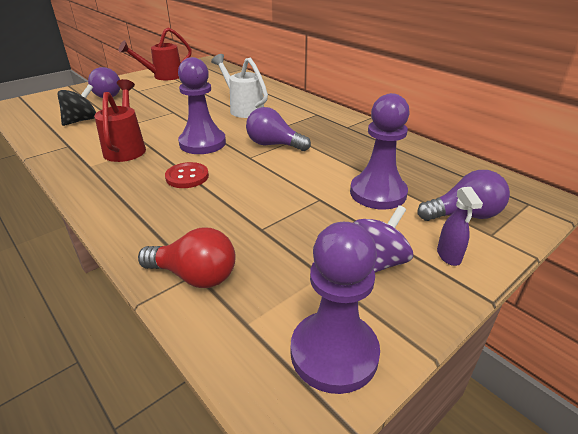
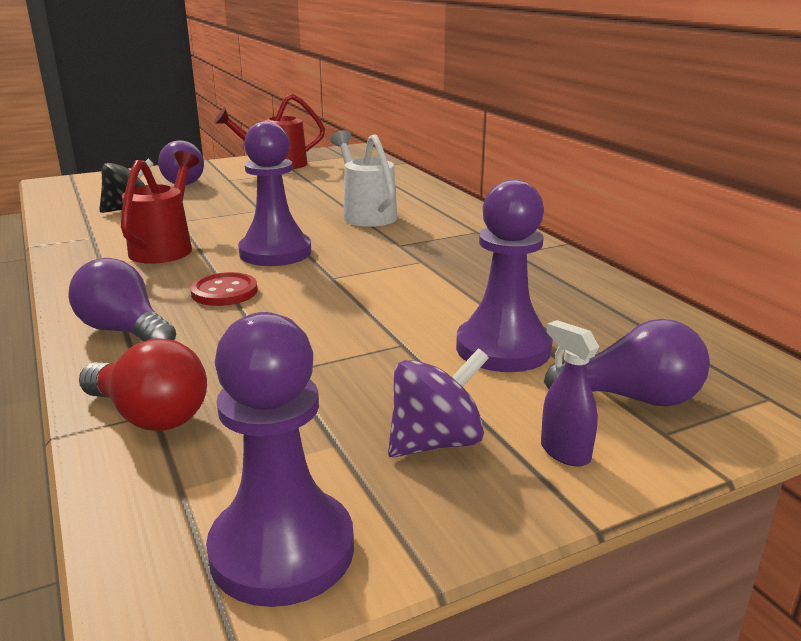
camera: 15 degrees right, 10 degrees down
(274, 145) = (380, 265): purple light bulb -> purple light bulb (125, 331)
(448, 256) = (564, 452): purple spray bottle -> purple spray bottle turned 135 degrees clockwise

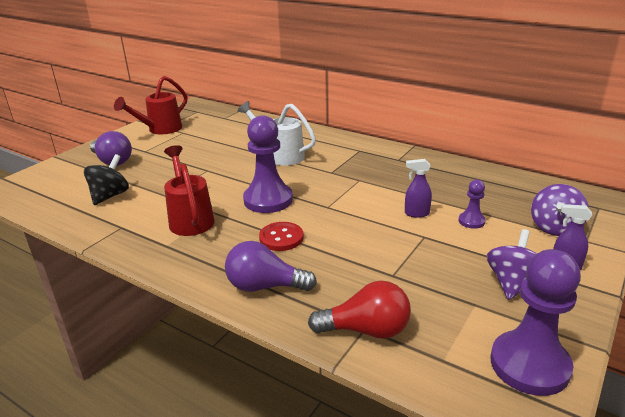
camera: 30 degrees left, 5 degrees up
(436, 316) = (416, 213): none -> purple spray bottle
(503, 348) = (471, 221): purple pawn -> purple pawn, size x0.48
(633, 398) = (555, 228): purple light bulb -> purple spinning top

